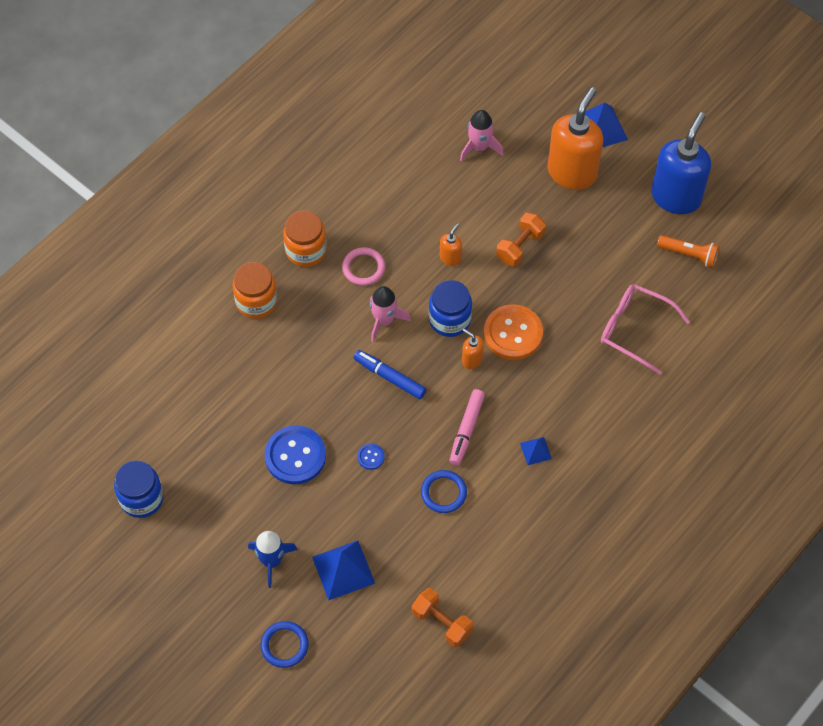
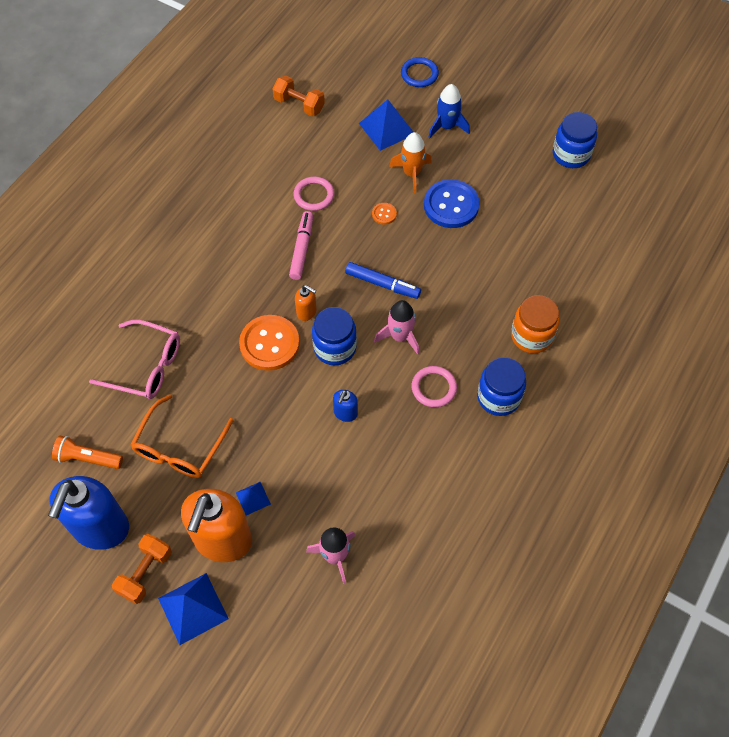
camera: 170 degrees right, 0 degrees up
(306, 250) = (498, 397): orange jar -> blue jar
(328, 503) = (411, 173): none -> orange rocket
(371, 457) = (384, 214): blue button -> orange button
(443, 493) = (314, 195): blue ring -> pink ring
(450, 258) = (345, 413): orange soap dispenser -> blue soap dispenser
(520, 246) = (272, 438): orange dumbbell -> orange dumbbell (145, 573)
(535, 451) = (236, 240): blue pyramid -> blue pyramid (253, 498)
(605, 252) = (180, 446): none -> orange glasses

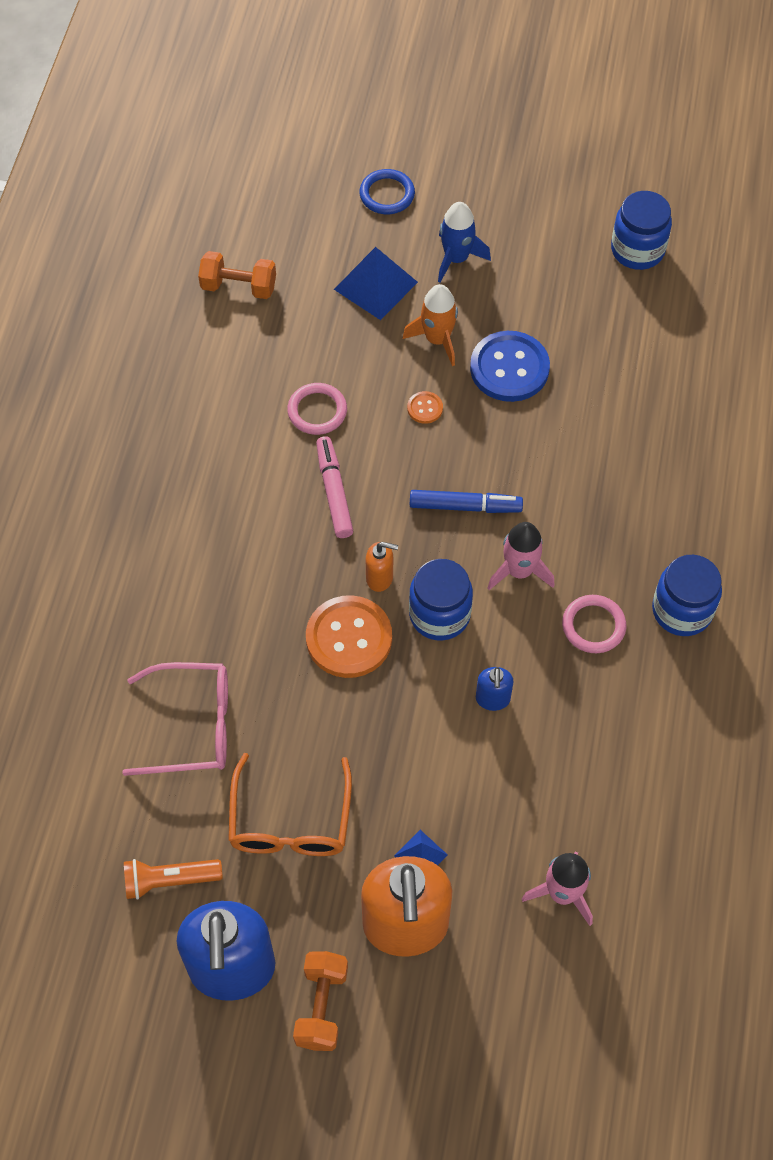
camera: 20 degrees left, 0 degrees up
(193, 608) = (407, 1029): blue pyramid -> none
(531, 336) = (689, 514): orange jar -> none

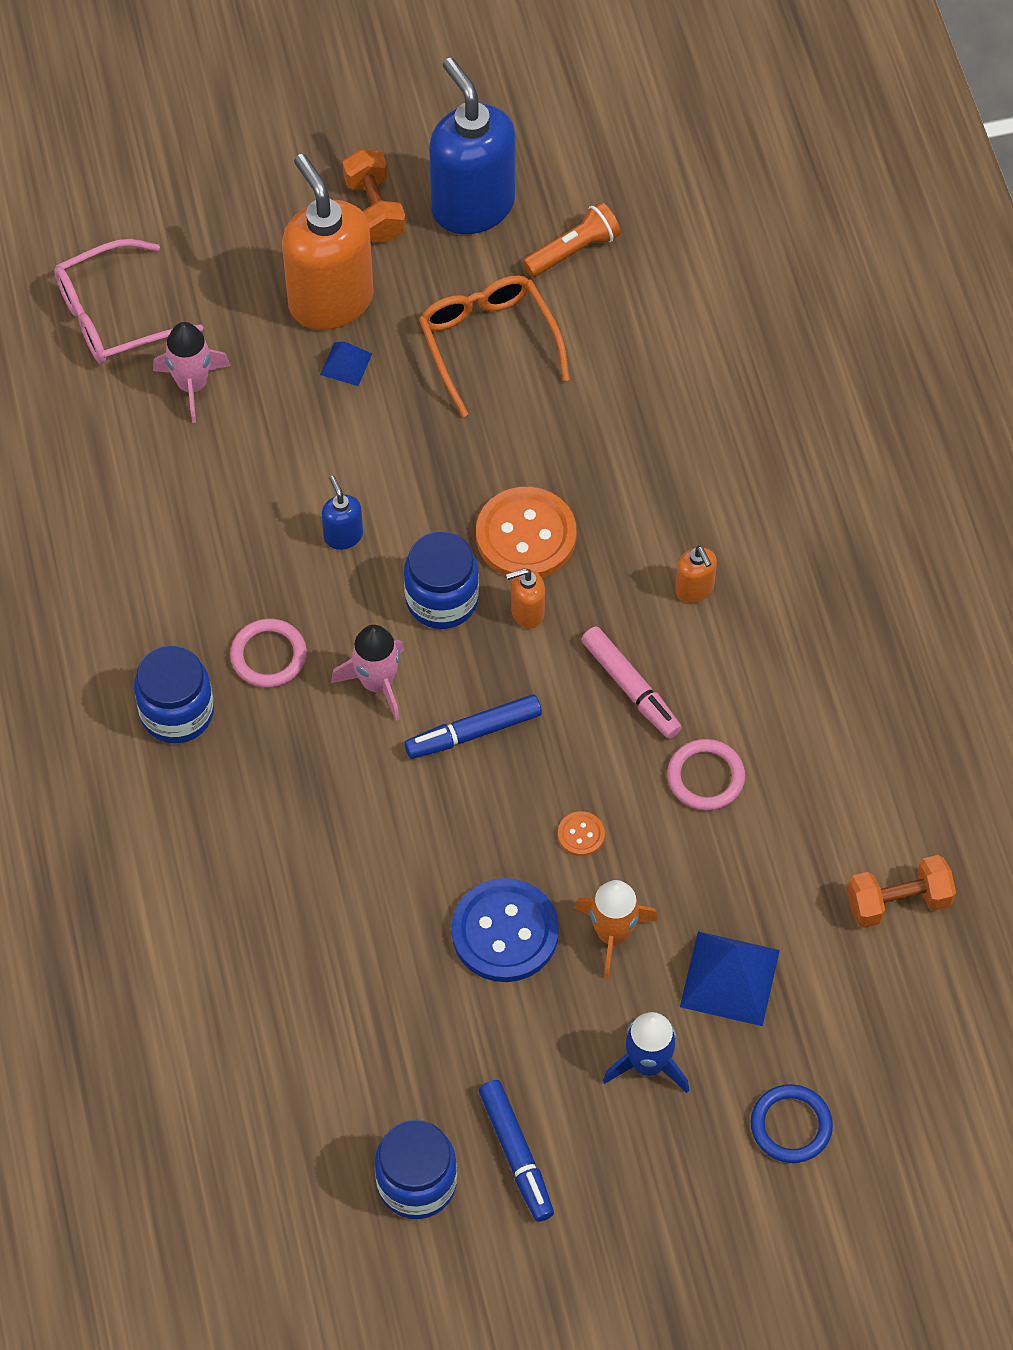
camera: 155 degrees right, 0 degrees up
(191, 726) = (637, 387): pink glasses -> pink glasses (115, 315)
(245, 543) = (694, 589): none -> orange soap dispenser
(567, 242) = (516, 1154): none -> blue marker

